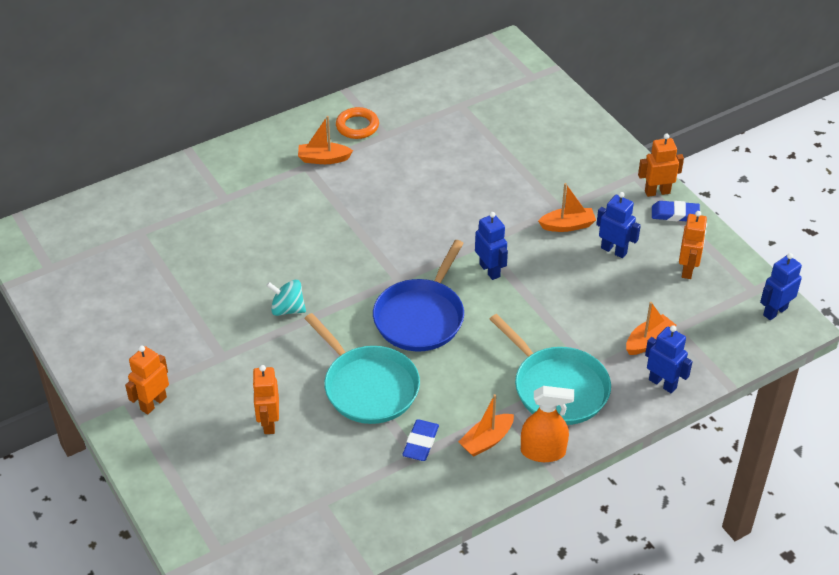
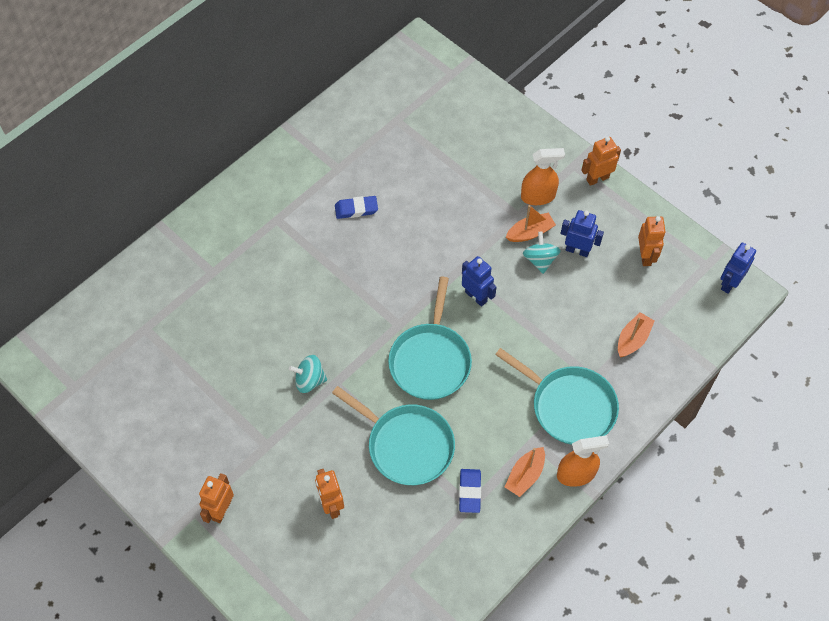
camera: 15 degrees left, 15 degrees up
(323, 159) = (290, 207): orange boat -> none
(357, 126) = (309, 164): orange ring -> none
(421, 317) = (430, 360): blue pan -> turquoise pan
(570, 251) = (540, 260): none -> turquoise spinning top
(587, 196) = (538, 196): none -> orange spray bottle
(662, 383) = (656, 380): blue robot -> none
(675, 214) = (619, 199): blue eraser -> blue eraser (356, 209)

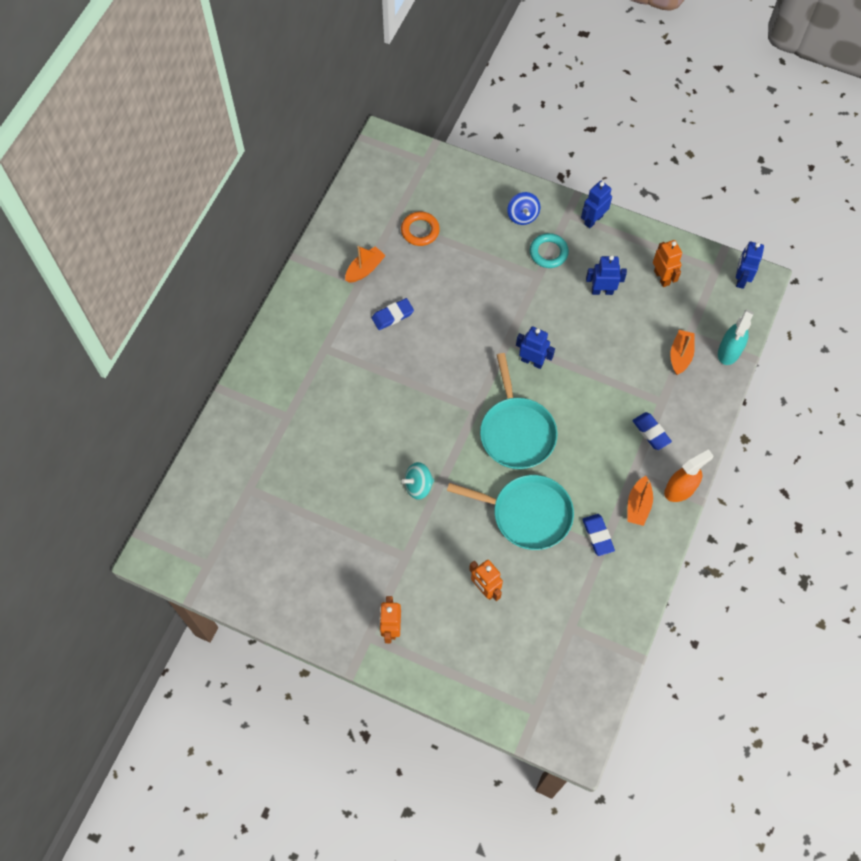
camera: 20 degrees left, 5 degrees up
(418, 137) = (420, 230): none -> orange ring
(527, 153) = (522, 215): none -> blue spinning top
(530, 232) = (555, 288): orange boat -> orange boat (365, 269)
(538, 196) = (548, 252): orange spray bottle -> turquoise ring
(540, 260) = (573, 310): turquoise spinning top -> none
(569, 406) = (651, 432): turquoise pan -> blue eraser
(597, 178) = (593, 220): orange robot -> blue robot
(686, 352) = (729, 351): none -> turquoise spray bottle

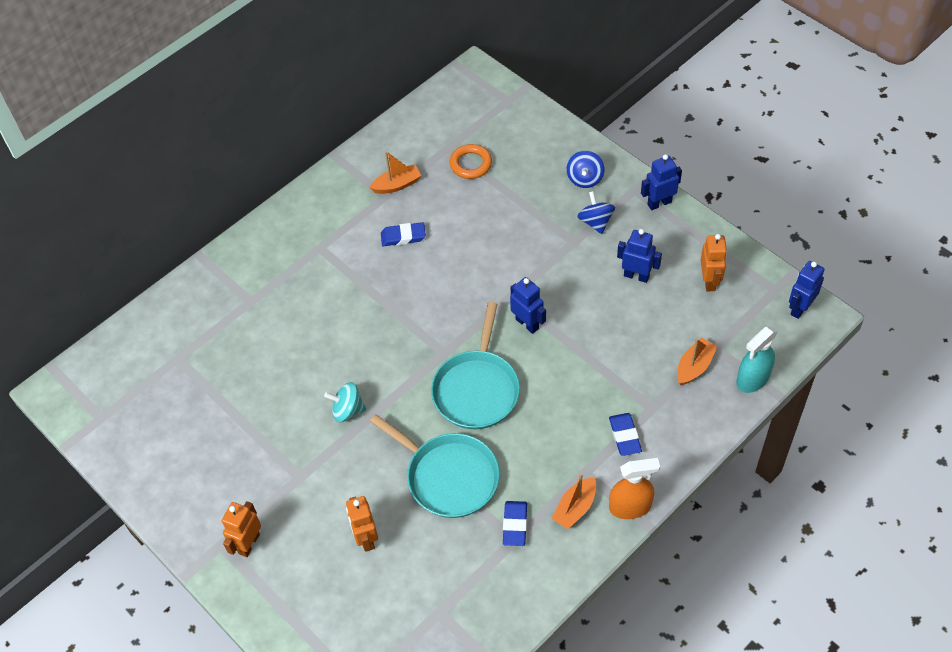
camera: 25 degrees right, 10 degrees down
(548, 252) = (595, 222): turquoise ring -> blue spinning top

